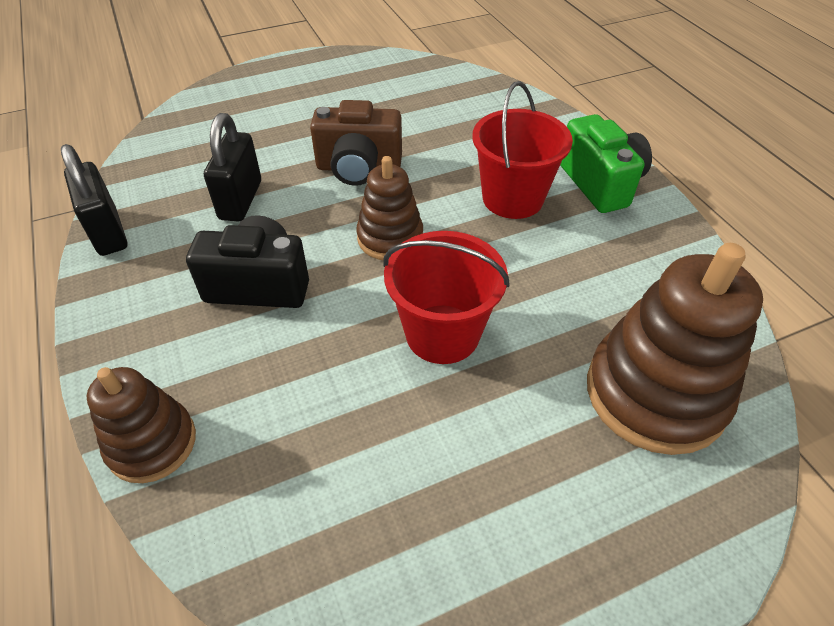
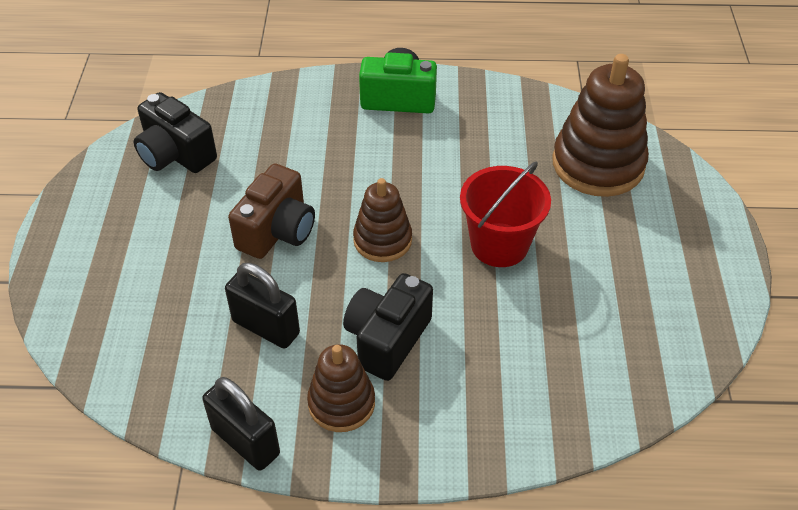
camera: 65 degrees left, 0 degrees up
(108, 232) = (245, 441): black padlock -> black padlock turned 45 degrees clockwise
(152, 443) = (518, 442): brown stacking toy -> brown stacking toy (341, 403)
(410, 86) = (175, 154): none -> black camera
(512, 198) = (383, 152): red bucket -> none

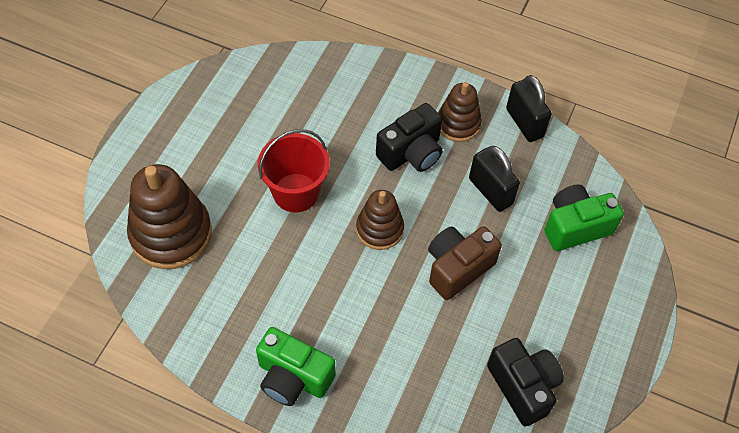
camera: 160 degrees left, 10 degrees up
(144, 322) = (575, 227): none -> green camera

